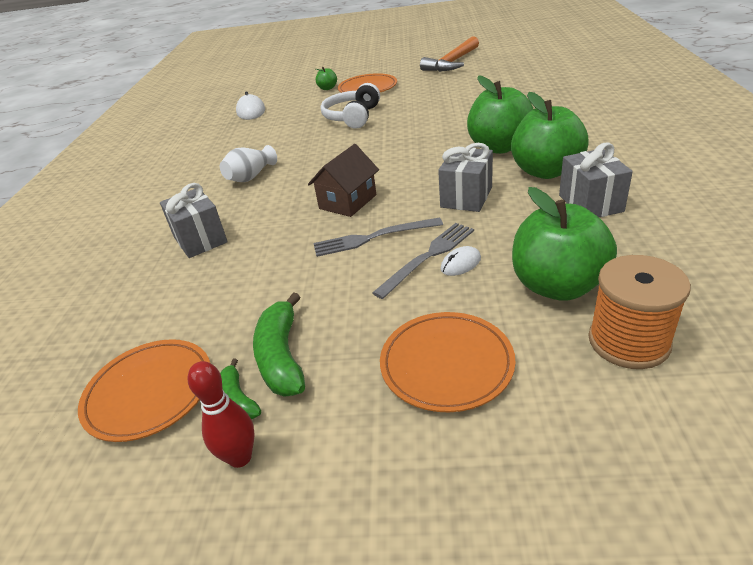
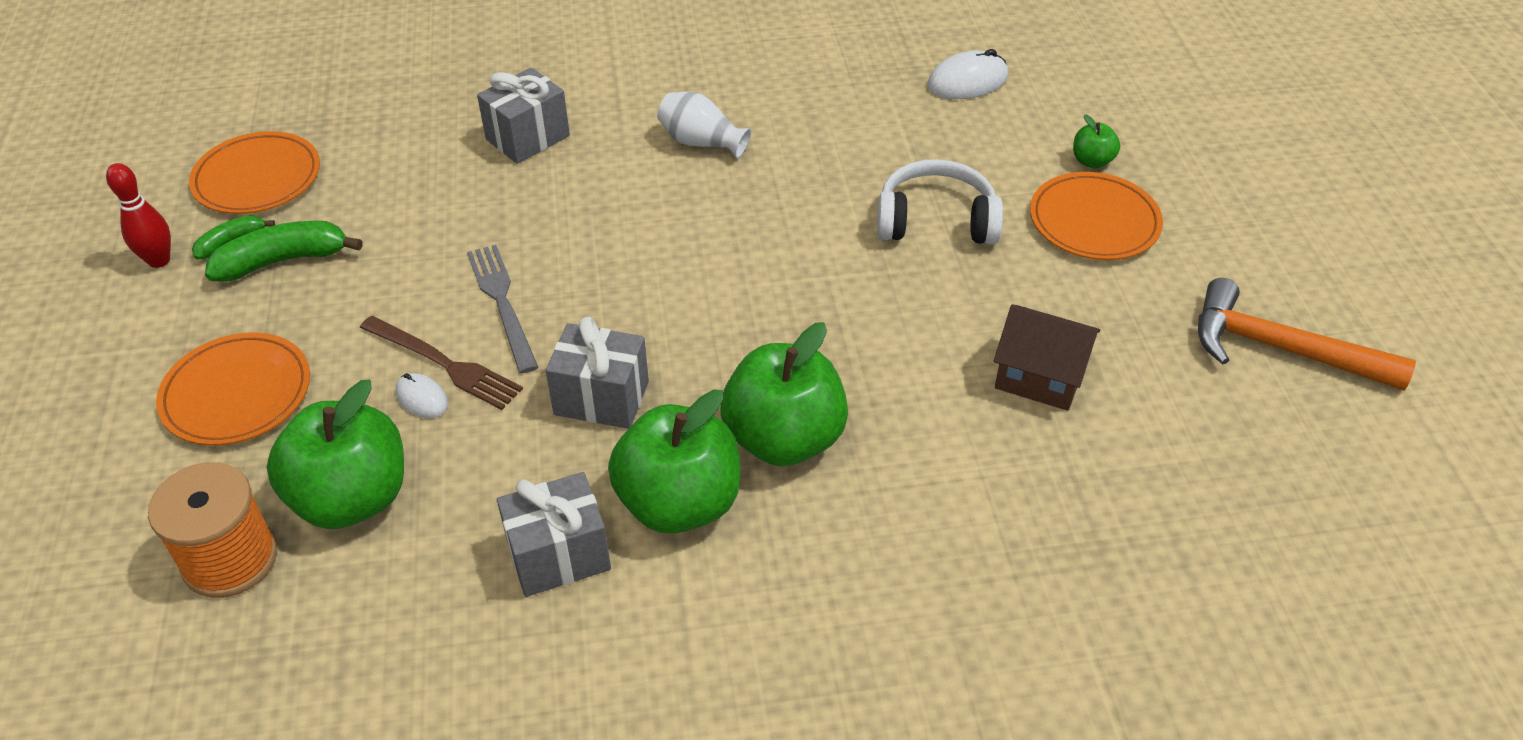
camera: 75 degrees right, 10 degrees up
(347, 202) = (607, 262): brown house -> brown house (1039, 377)
(428, 257) = (444, 364): grey fork -> brown fork

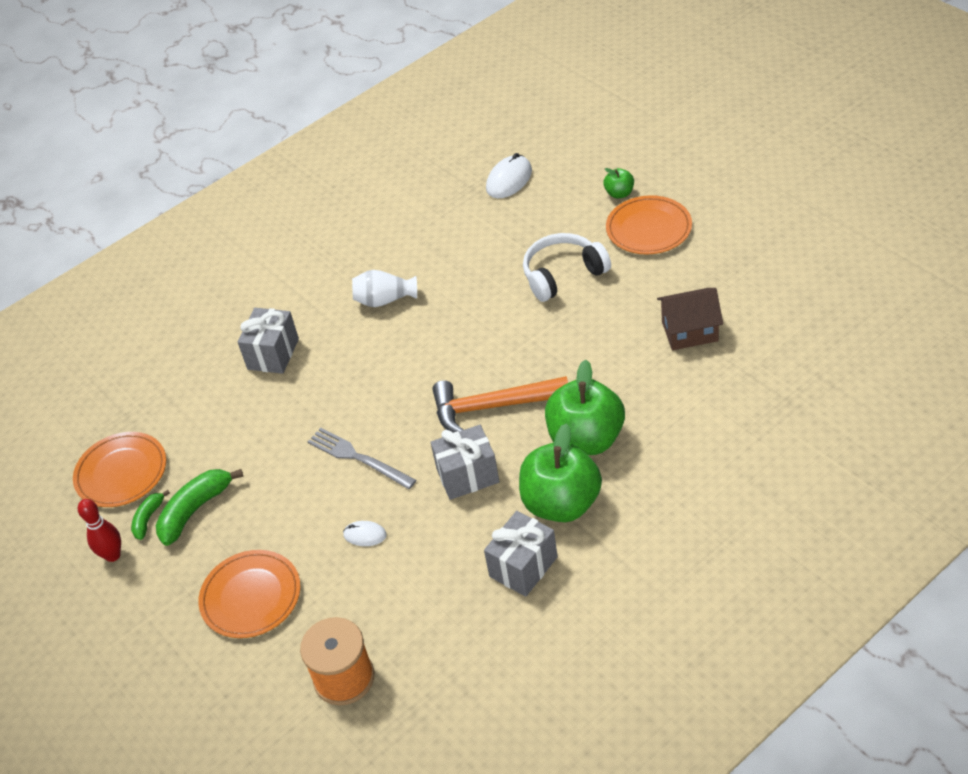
camera: 25 degrees left, 0 degrees up
(352, 498) = (380, 608): green apple -> none
(444, 364) = (358, 510): brown fork -> none
(1281, 349) = (796, 249): orange hammer -> orange hammer (492, 407)

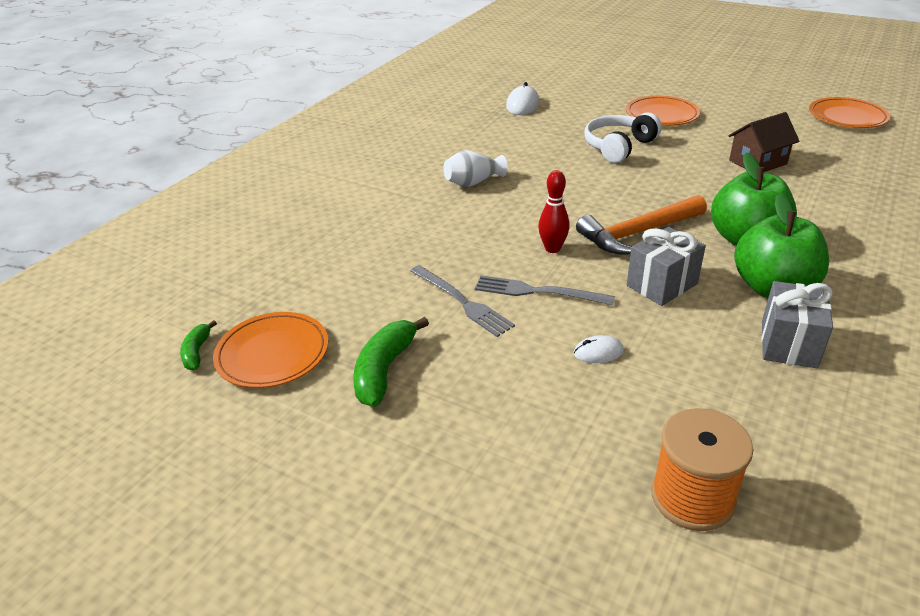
camera: 25 degrees left, 10 degrees down
(113, 555) = (303, 435): red bowling pin -> red bowling pin (552, 249)
(148, 518) = (330, 389): green banana -> green banana (197, 352)
(251, 597) = (510, 438): orange plate -> orange plate (847, 117)
(273, 354) = (389, 232): grey gift -> none
(290, 454) = (462, 302): none -> grey fork
(619, 193) = (619, 101): green apple -> none

